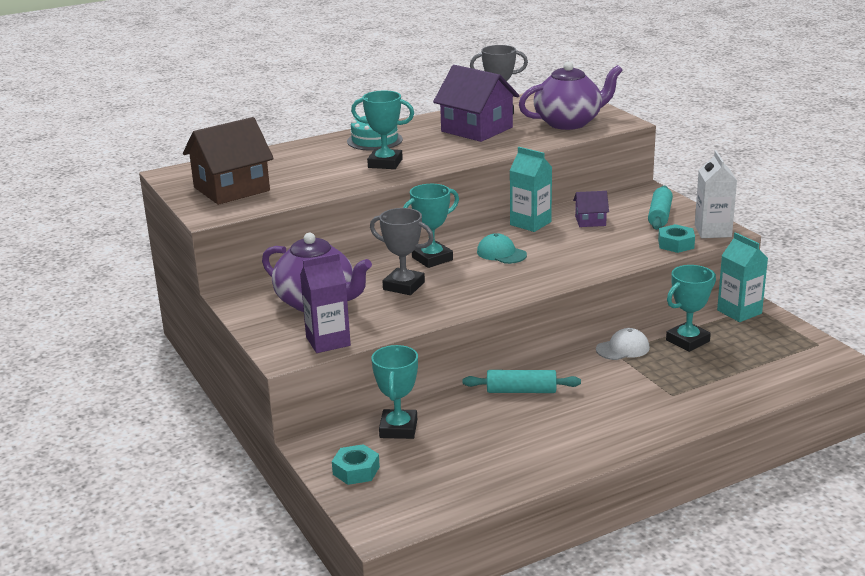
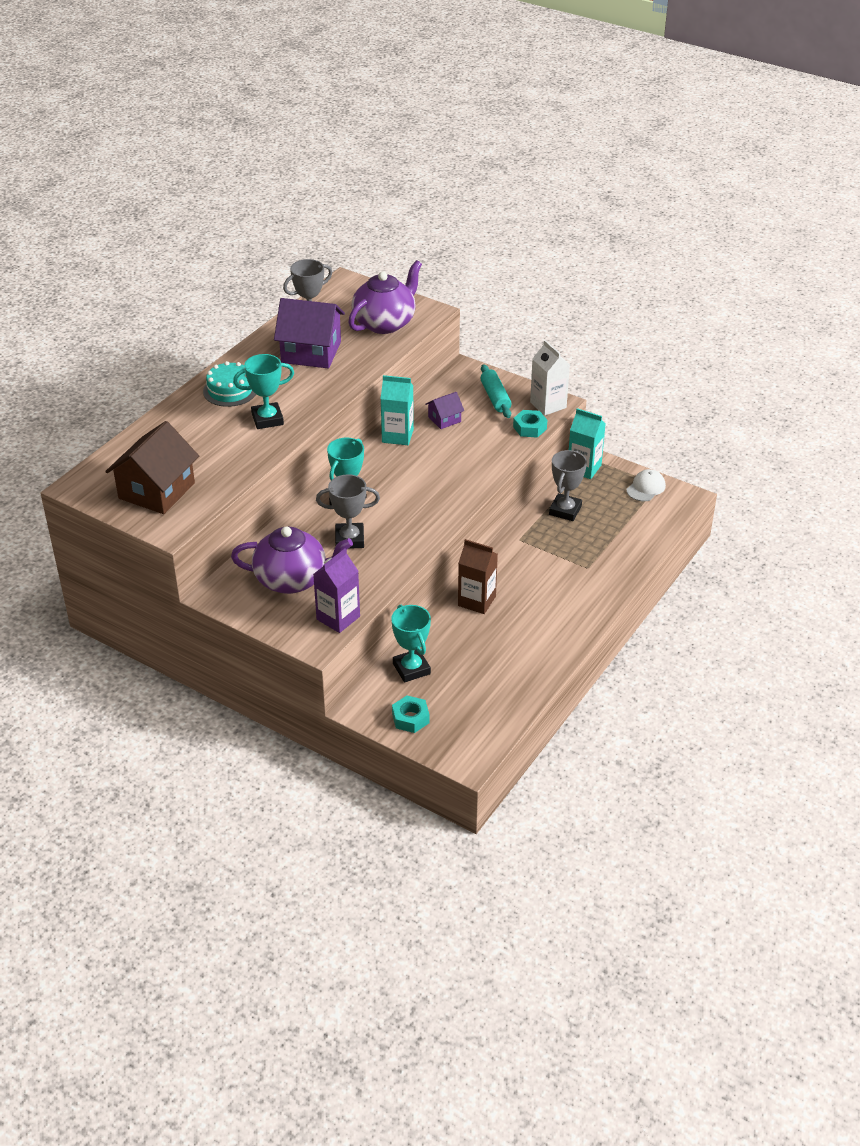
camera: 30 degrees left, 15 degrees up
(501, 253) = (400, 478): turquoise cap -> none
(521, 391) = (476, 601): turquoise rolling pin -> brown carton
(623, 348) = (523, 533): white cap -> white cap (646, 488)
(687, 341) = (565, 510): turquoise trophy -> grey trophy

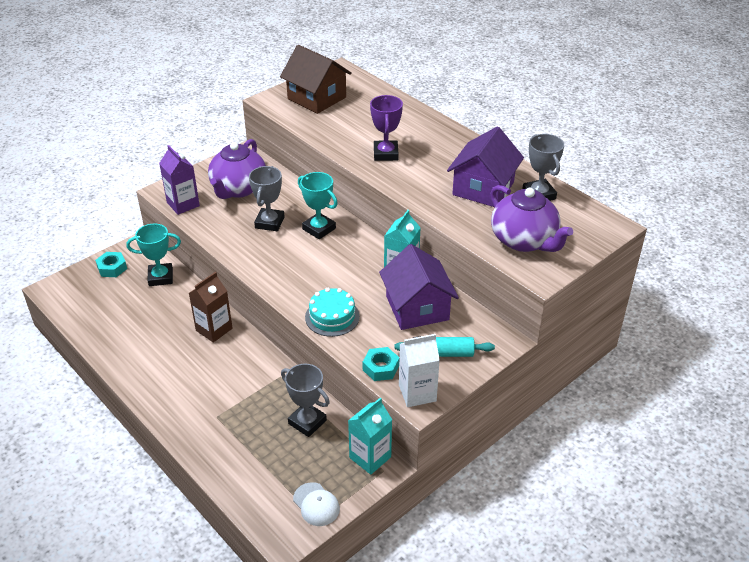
camera: 105 degrees right, 0 degrees up
(230, 390) = (436, 140): turquoise cake -> turquoise cake (332, 317)
(267, 419) = (386, 154): turquoise trophy -> purple trophy
(444, 419) = (417, 308): purple house -> purple house, size x2.03

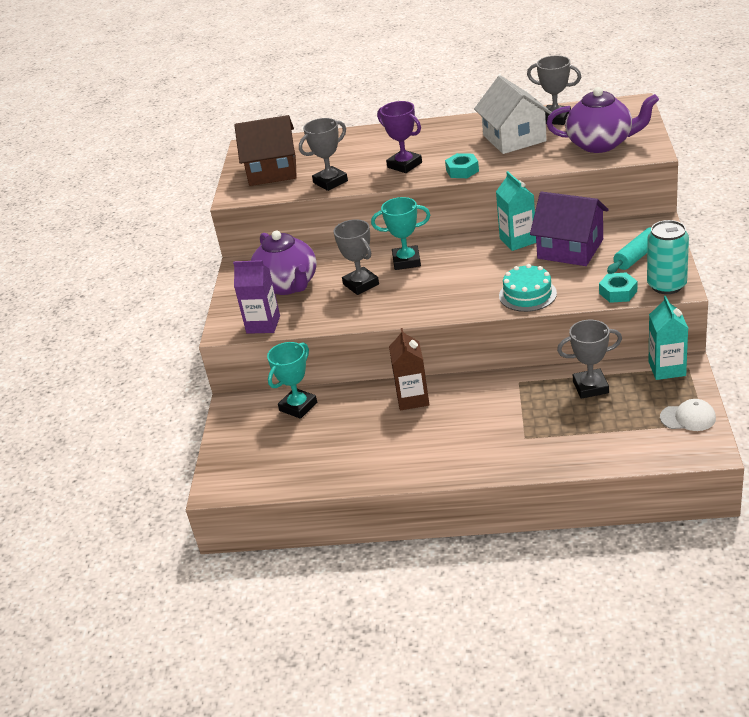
camera: 40 degrees left, 5 degrees down
(112, 268) = (241, 434): turquoise nut -> turquoise nut (462, 170)
(327, 132) = (330, 182): none -> grey trophy
(417, 393) = (666, 285): white carton -> turquoise can
(483, 188) = (514, 138): purple house -> white house

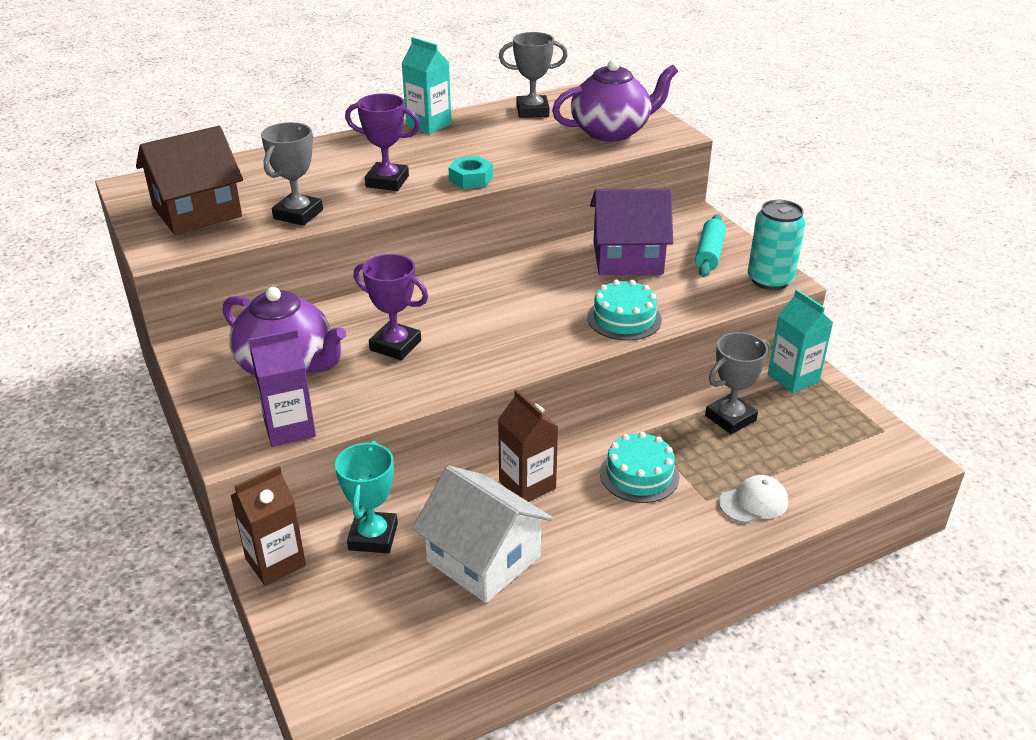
camera: 35 degrees left, 0 degrees up
(236, 407) = (275, 562): none -> brown carton
(361, 284) = (395, 345): grey trophy -> purple trophy
(406, 261) = (435, 305): turquoise trophy -> none
(491, 410) = (639, 475): none -> turquoise cake
(514, 138) = (503, 136): white house -> white house (483, 559)
(518, 240) = (557, 258): turquoise carton -> turquoise carton (428, 125)
(618, 292) = (725, 297): turquoise nut -> none
(688, 418) = (862, 428): white cap -> white cap (754, 502)

